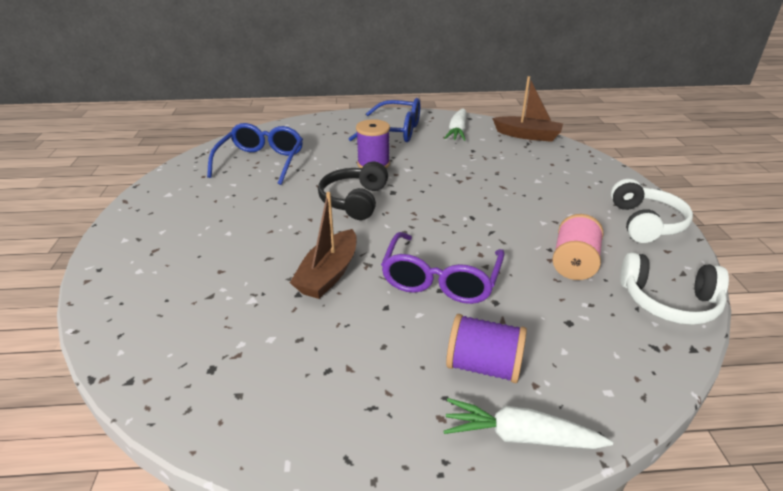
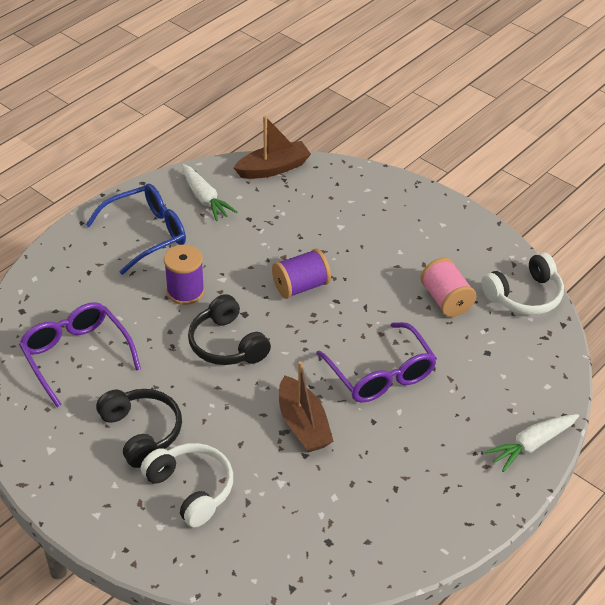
camera: 45 degrees left, 10 degrees up
(225, 215) = (141, 432): none -> black headphones
(261, 162) = (76, 355): blue glasses -> purple glasses
(483, 366) = (473, 418): purple spool -> purple spool (301, 286)
(645, 223) = (455, 228): white headphones -> white headphones (191, 489)

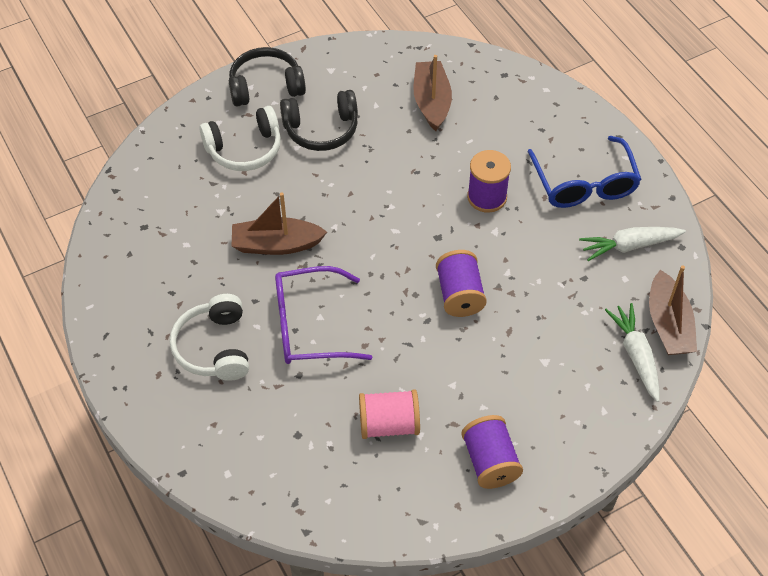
camera: 110 degrees right, 10 degrees up
(76, 355) = (431, 102): purple glasses -> brown boat
(227, 344) = (401, 213): black headphones -> black headphones (266, 86)
(444, 238) = (490, 462): none -> purple spool
(524, 296) = (365, 510): white headphones -> white headphones (214, 347)
(531, 445) = (161, 424): white carrot -> white carrot (635, 355)

